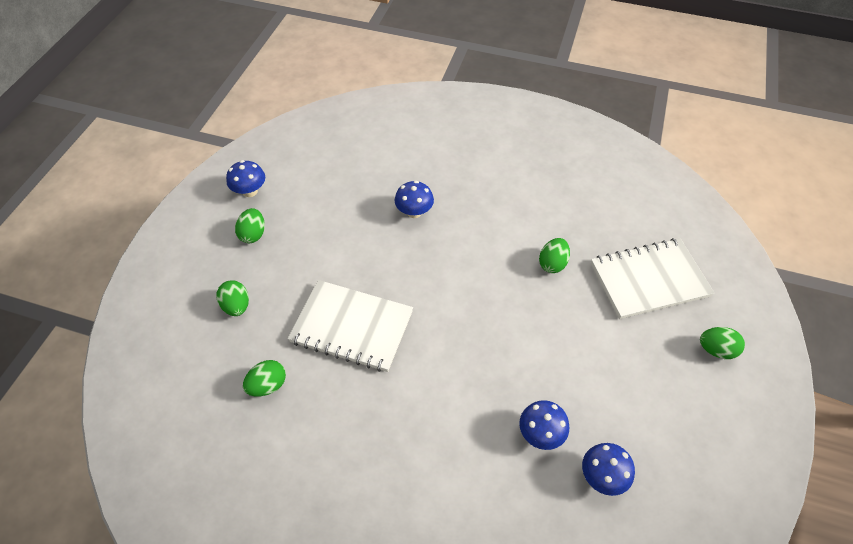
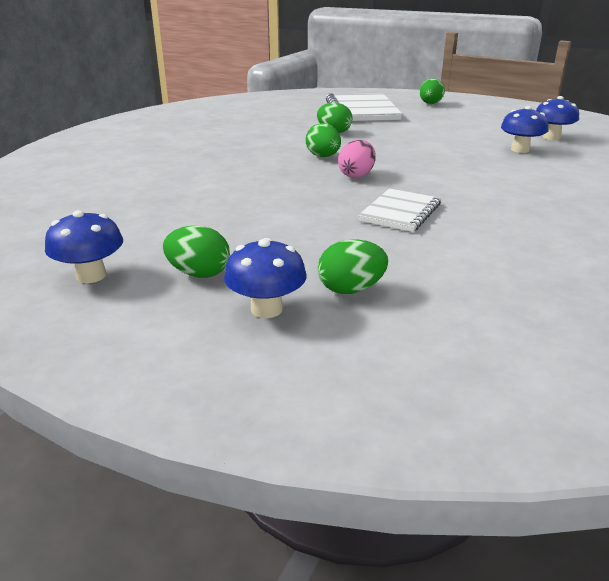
camera: 80 degrees left, 25 degrees down
(268, 385) = (499, 266): green egg -> green egg (323, 156)
(352, 327) = (400, 212): white notebook -> white notebook, size x0.58
(414, 212) = (230, 174): blue mushroom -> blue mushroom (266, 309)
(427, 293) = (356, 175): none -> pink egg

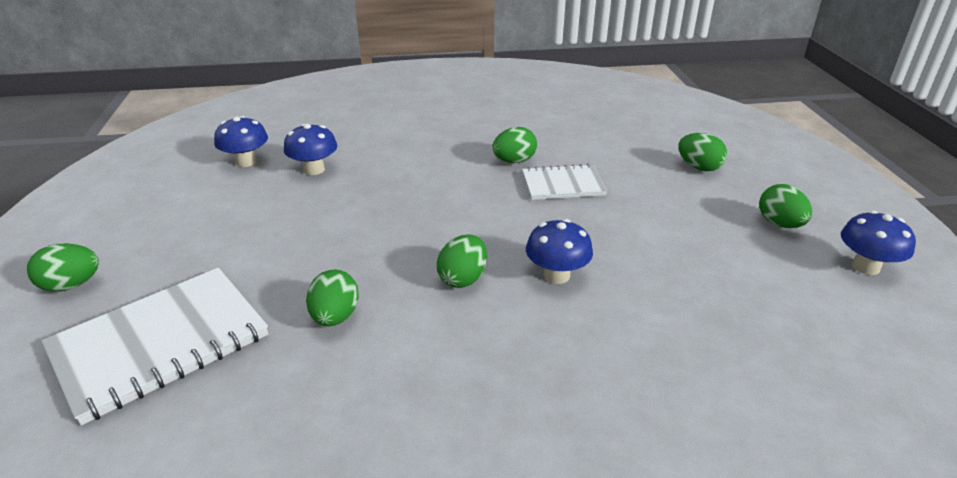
camera: 125 degrees left, 5 degrees up
(266, 309) = (762, 184): blue mushroom -> blue mushroom (556, 275)
(356, 175) = (502, 233): pink egg -> none
(470, 208) = (514, 161): none -> green egg

